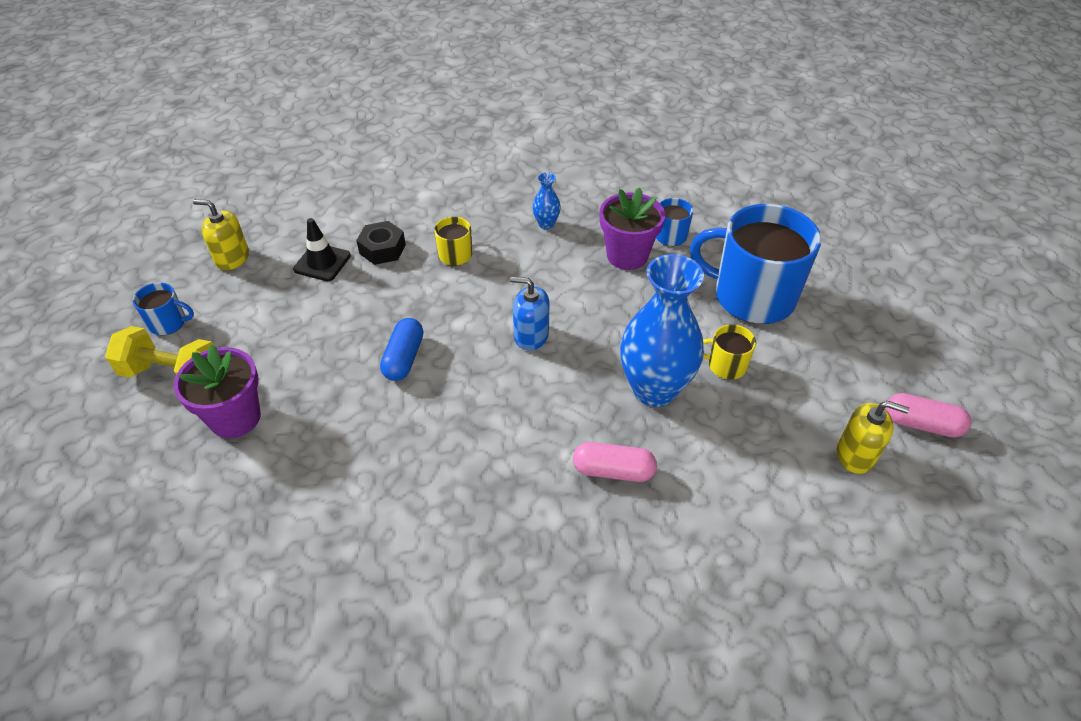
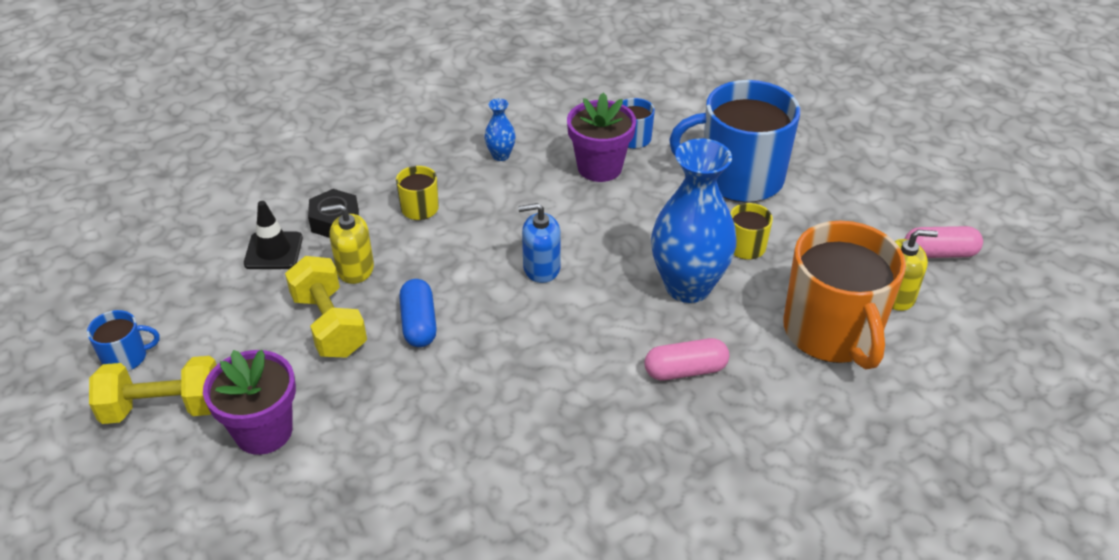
camera: 20 degrees left, 5 degrees down
(232, 258) = (163, 271): yellow soap dispenser -> yellow soap dispenser (355, 269)
(332, 339) = (329, 325): none -> yellow dumbbell
(773, 474) = (832, 332): none -> orange mug

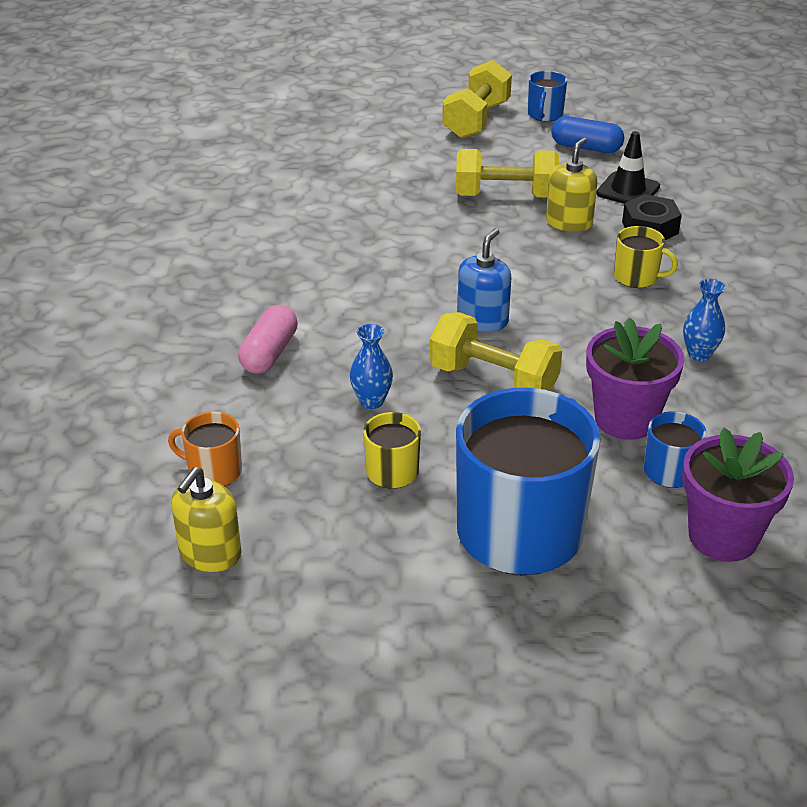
camera: 120 degrees right, 5 degrees down
(263, 431) = (414, 150): purple flower pot -> purple flower pot (723, 536)
(419, 323) = (467, 235): blue capsule -> blue capsule (586, 147)
(611, 236) = (493, 380): none -> yellow dumbbell
(688, 286) = (371, 401): blue vase -> blue vase, size x0.43
(832, 332) = (213, 471): orange mug -> orange mug, size x0.44
(939, 253) = (230, 642): pink capsule -> none

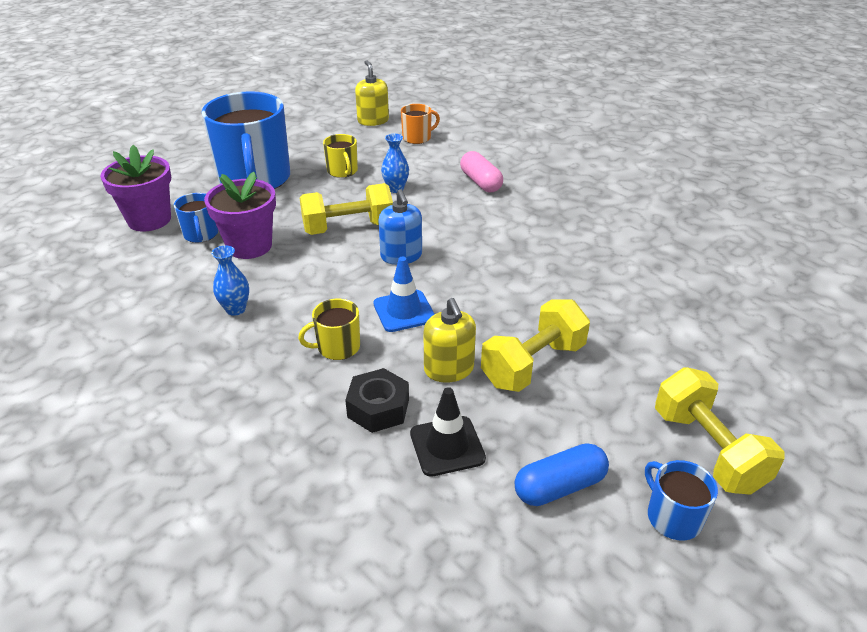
camera: 135 degrees right, 0 degrees up
(548, 274) = (404, 311): none -> blue traffic cone

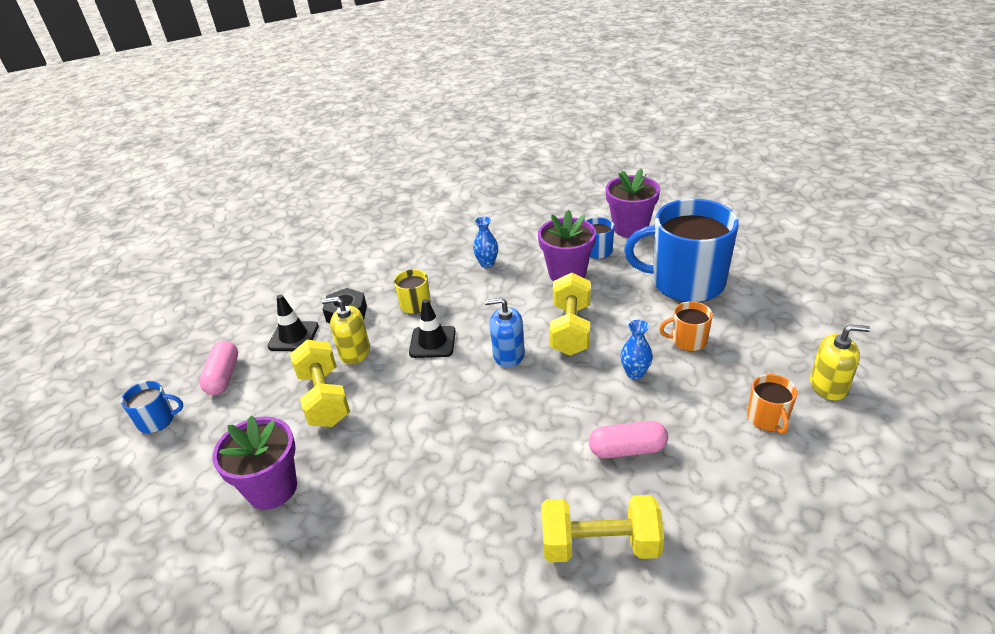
camera: 115 degrees right, 0 degrees up
(342, 171) = (688, 340): yellow mug -> orange mug
(404, 311) = (432, 342): blue traffic cone -> black traffic cone
(559, 487) = (223, 376): blue capsule -> pink capsule
(663, 352) = (272, 488): none -> purple flower pot
(707, 450) = (175, 465): yellow dumbbell -> yellow dumbbell (600, 545)

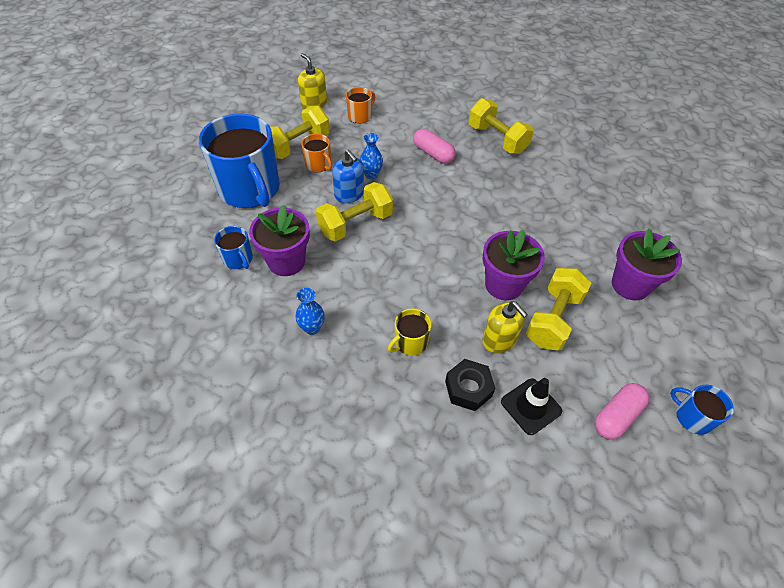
camera: 135 degrees left, 15 degrees up
(432, 342) = (440, 295): black traffic cone -> none
(508, 355) = (411, 242): blue soap dispenser -> blue soap dispenser (349, 194)
(630, 228) = (183, 254): purple flower pot -> purple flower pot (503, 285)
(738, 338) = (298, 145): none -> yellow dumbbell

